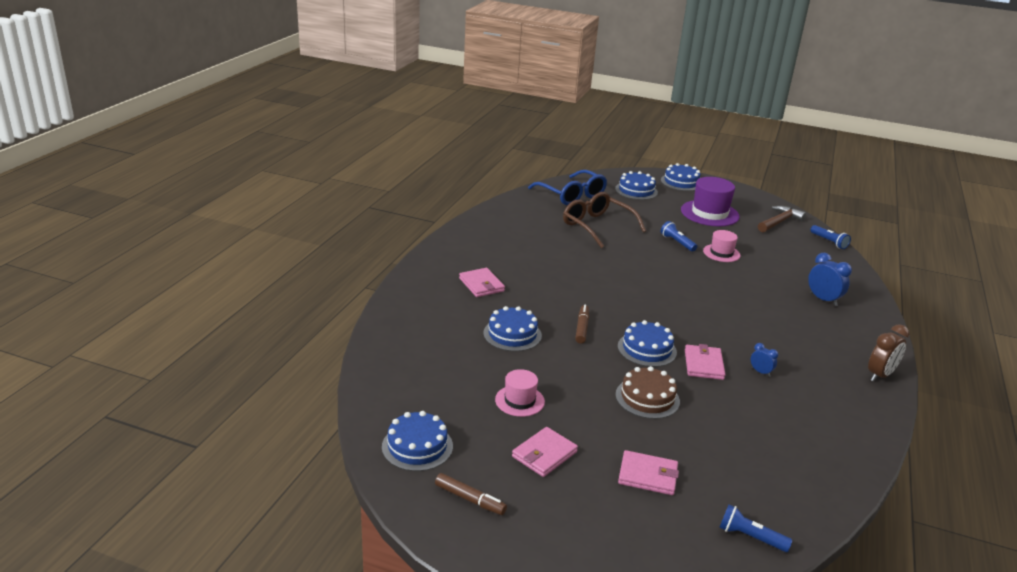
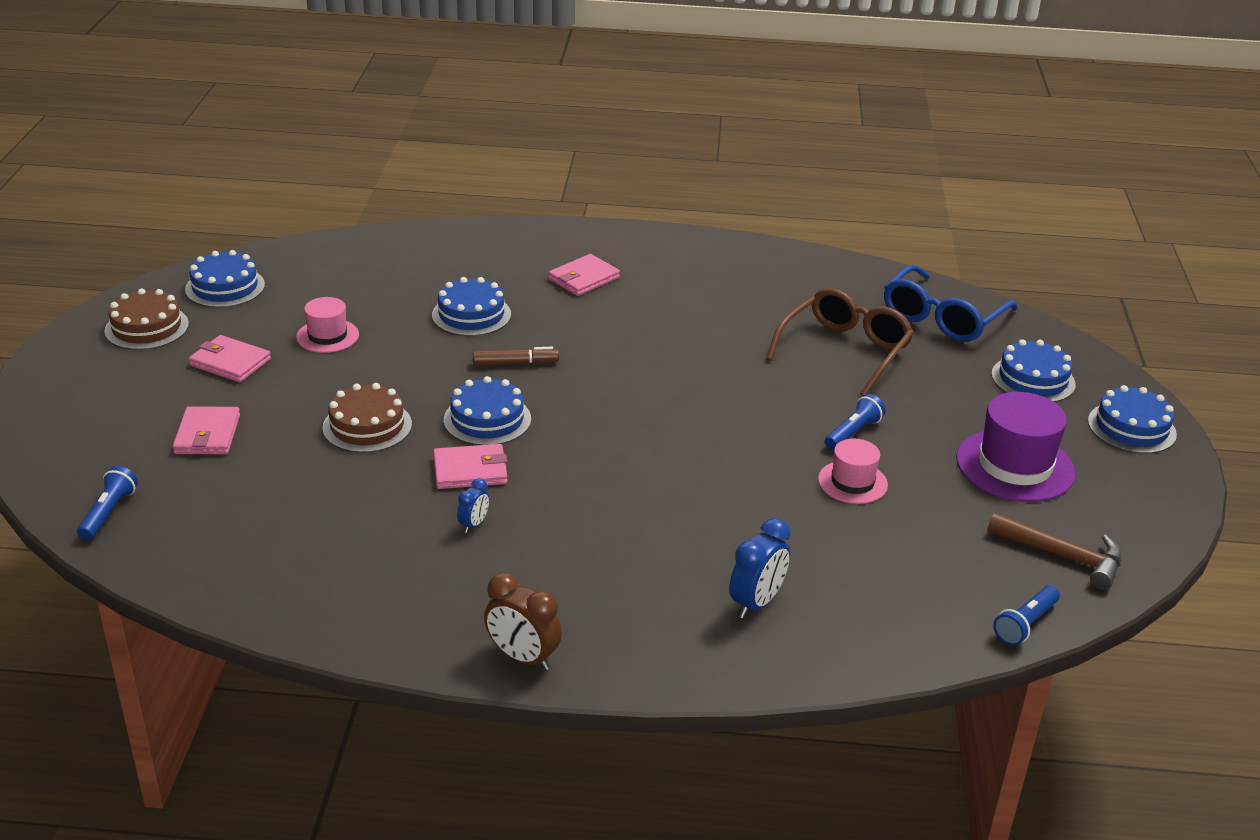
camera: 75 degrees right, 5 degrees up
(470, 499) = (147, 327): brown marker -> brown cake

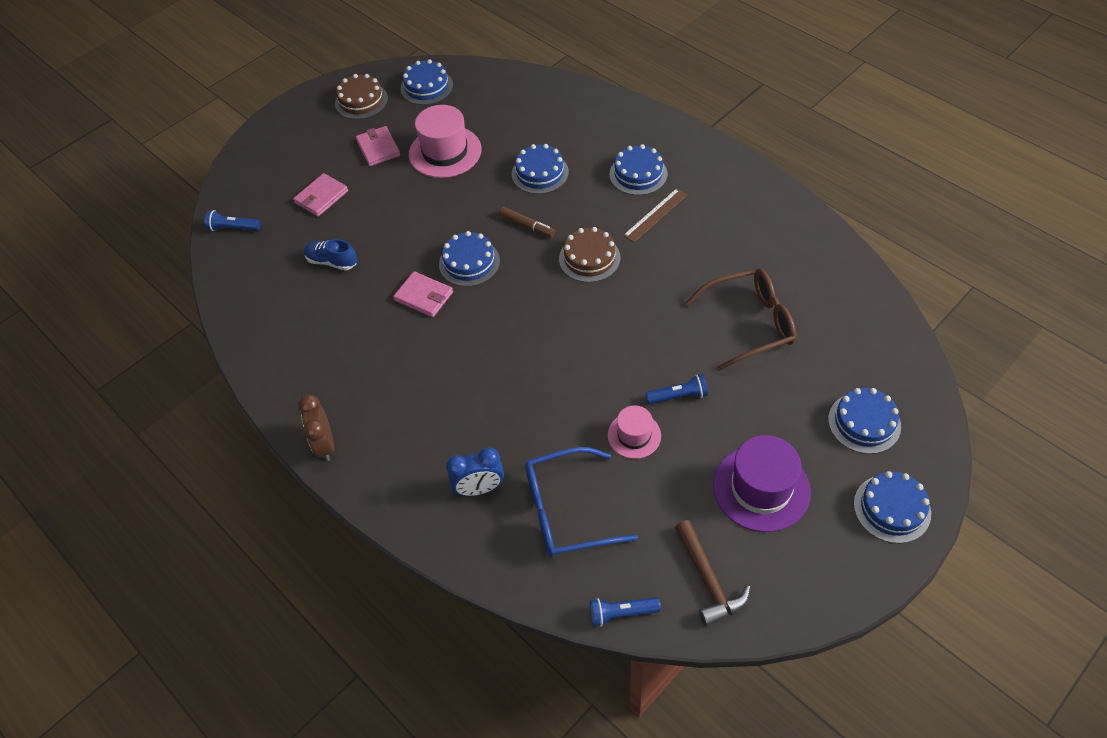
camera: 45 degrees right, 20 degrees up
(109, 513) = (233, 228): blue flashlight -> blue flashlight turned 135 degrees counterclockwise
(304, 488) = (332, 262): none -> blue shoe
(327, 336) = (445, 152): pink hat -> pink hat, size x1.72
(367, 426) = (402, 233): brown cake -> brown cake (589, 258)
(474, 524) = (388, 337): blue clock -> none
(583, 279) = (638, 174): pink wallet -> blue cake
(644, 304) = (655, 215): none -> brown ruler
(942, 318) = (857, 331): blue glasses -> blue glasses (567, 511)

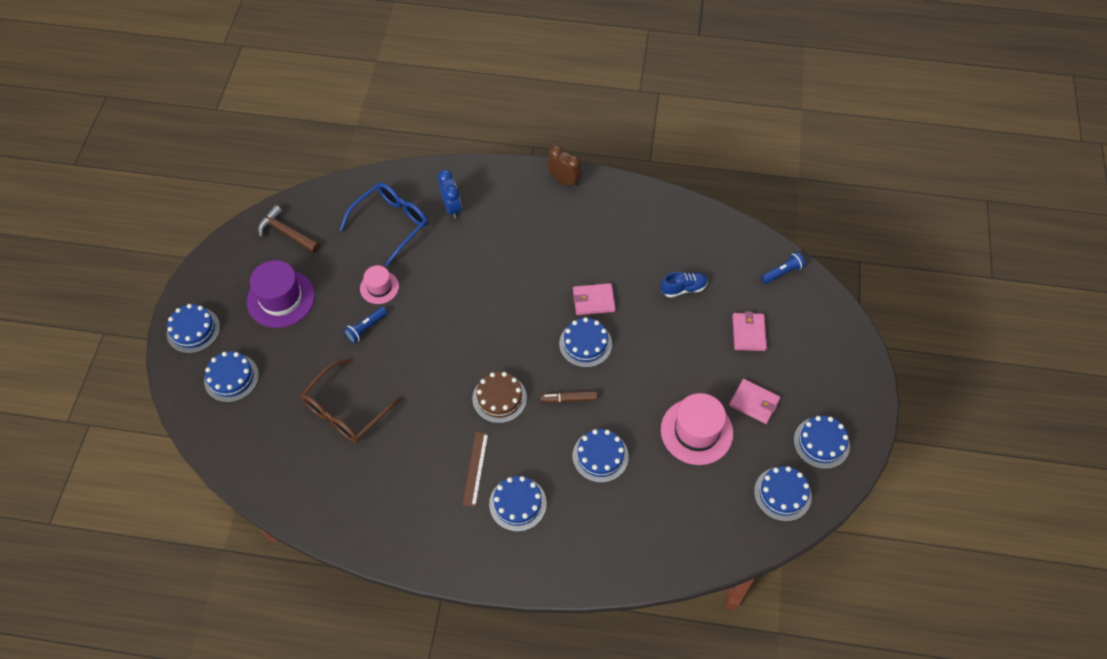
camera: 140 degrees right, 5 degrees up
(361, 101) = (821, 442): brown cake -> blue cake
(479, 489) = (451, 208): blue clock -> blue clock turned 120 degrees clockwise
(621, 613) = (326, 193): blue flashlight -> none

